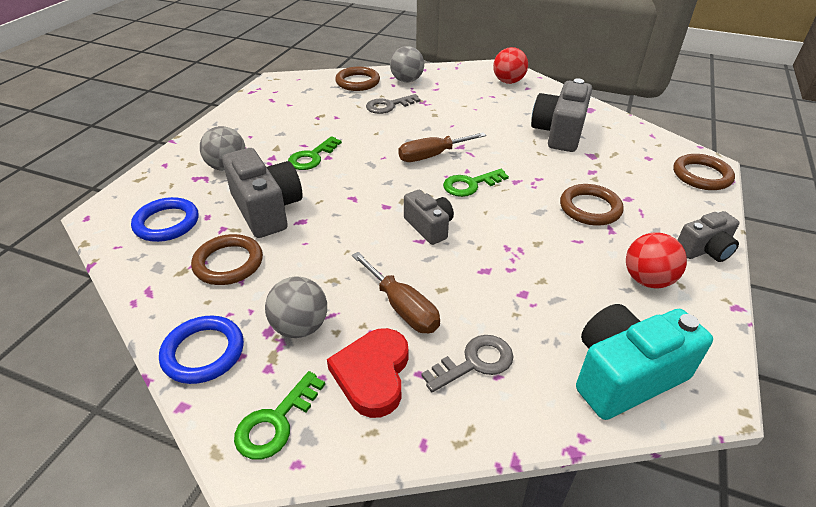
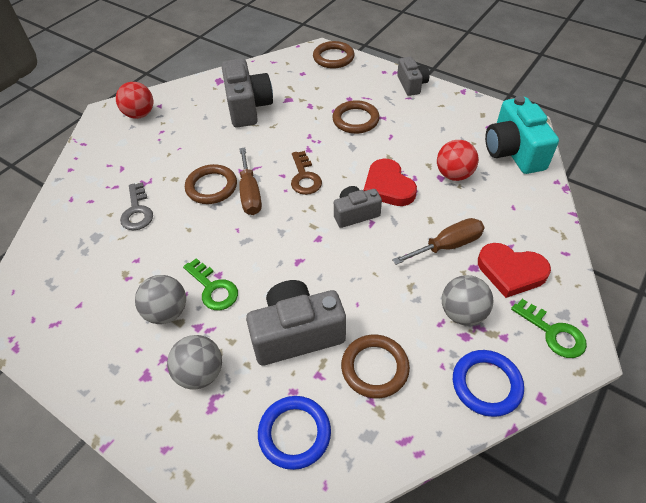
camera: 75 degrees left, 10 degrees up
(357, 82) = (63, 231): brown ring -> brown ring (211, 187)
(407, 80) = (88, 188): grey ball -> grey ball (167, 312)
(470, 185) = (304, 177): green key -> brown key
(475, 362) = (501, 215): grey key -> none
(484, 247) = (388, 186): none -> red heart
(559, 133) = (247, 107): grey camera -> grey camera turned 135 degrees counterclockwise
(647, 280) = (435, 117): red ball -> red ball (454, 175)

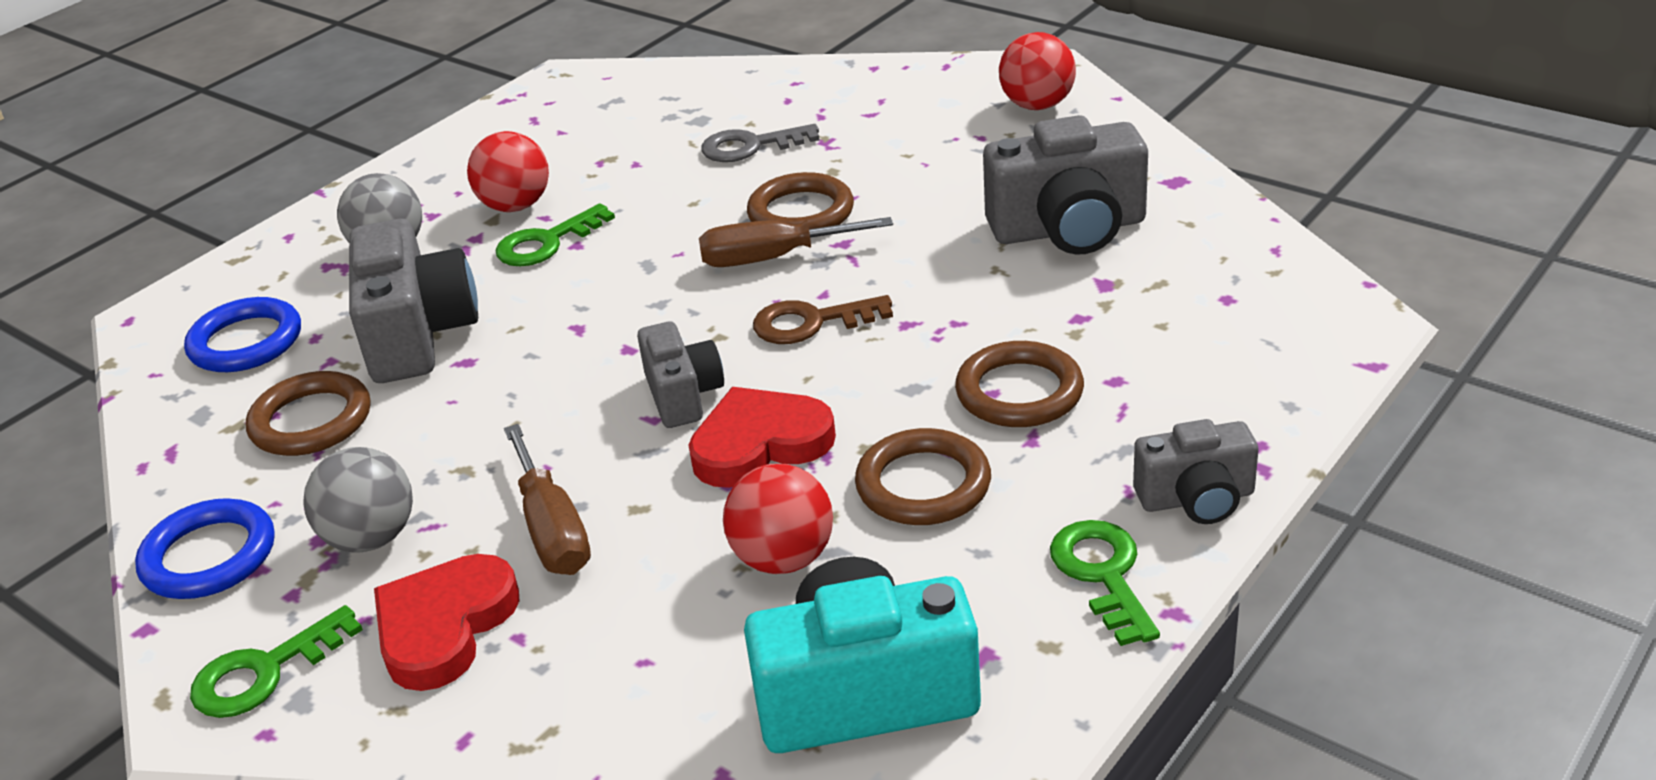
camera: 95 degrees right, 15 degrees down
(167, 312) = (516, 206): grey ball -> red ball
(333, 58) = (1317, 348): brown ring -> brown ring (923, 485)
(449, 103) = (1102, 574): none -> green key

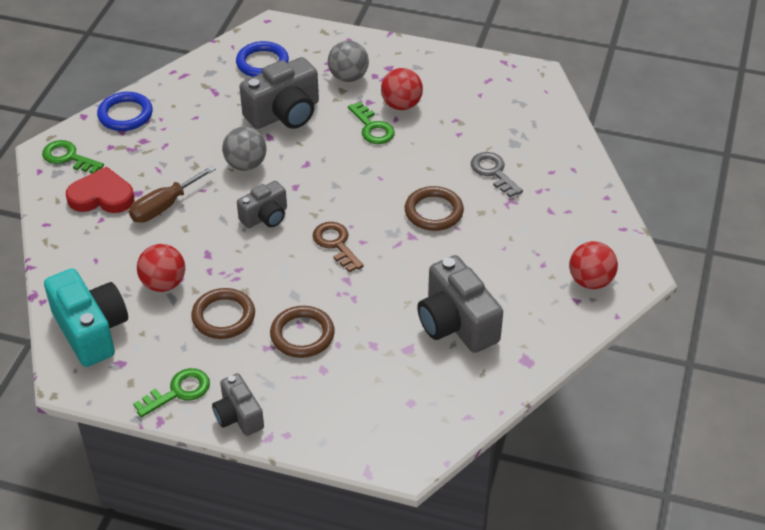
camera: 65 degrees right, 10 degrees up
(311, 421) = (214, 106): brown ring -> none
(371, 538) = (146, 155): grey ball -> grey ball (246, 164)
(546, 243) = (372, 128): green key -> green key turned 150 degrees counterclockwise
(760, 444) = (237, 253): red heart -> none
(773, 258) = (387, 213): brown screwdriver -> none

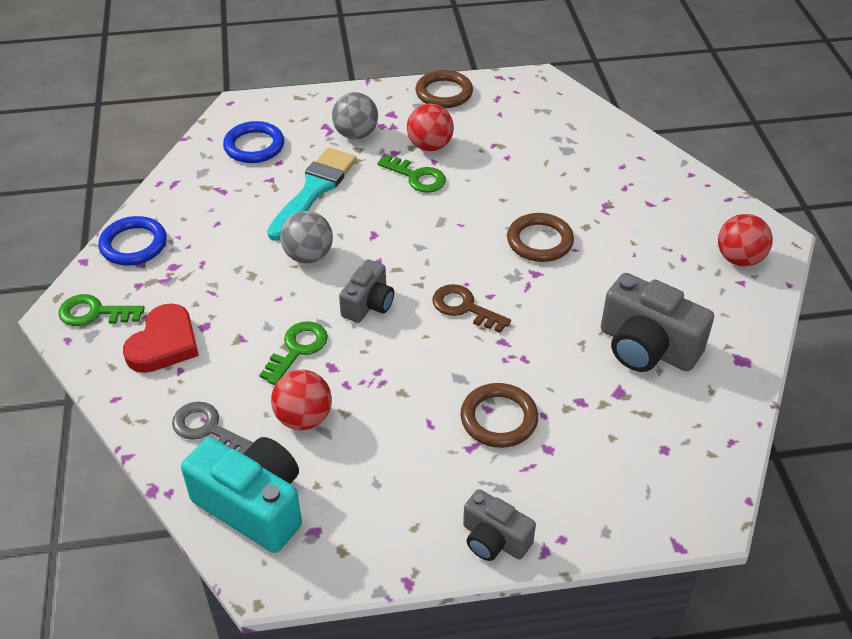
camera: 25 degrees left, 0 degrees up
(102, 196) = (164, 343): red heart -> red heart turned 135 degrees clockwise
(164, 206) = (246, 331): brown screwdriver -> none
(178, 391) = (406, 538): green key -> green key (297, 349)
(223, 316) = (398, 431): brown ring -> brown ring (444, 93)
(284, 114) = (314, 190): grey camera -> turquoise brush
(493, 172) = (568, 184): grey key -> grey key (207, 429)

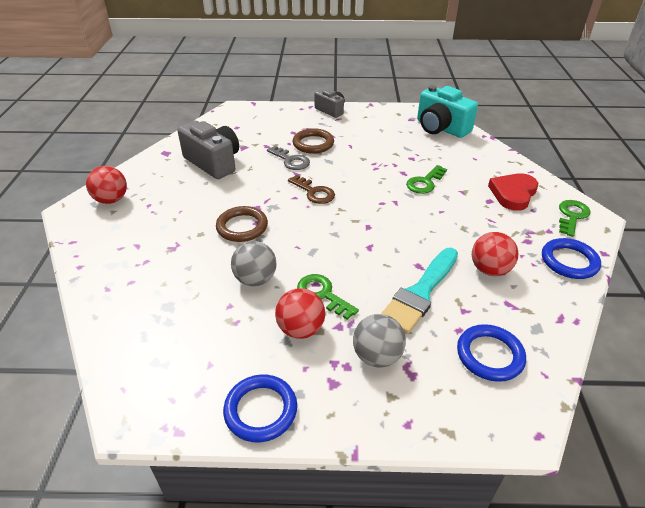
camera: 170 degrees left, 5 degrees down
(94, 313) = (572, 216): green key -> green key turned 75 degrees counterclockwise
(207, 429) = (471, 154): grey key -> grey key (291, 160)
(304, 418) = (418, 153): red ball -> red ball (489, 270)
(308, 256) = (422, 236): grey ball -> grey ball (255, 279)
(368, 304) = (378, 201): grey camera -> none
(444, 93) = (261, 410): brown ring -> blue ring

